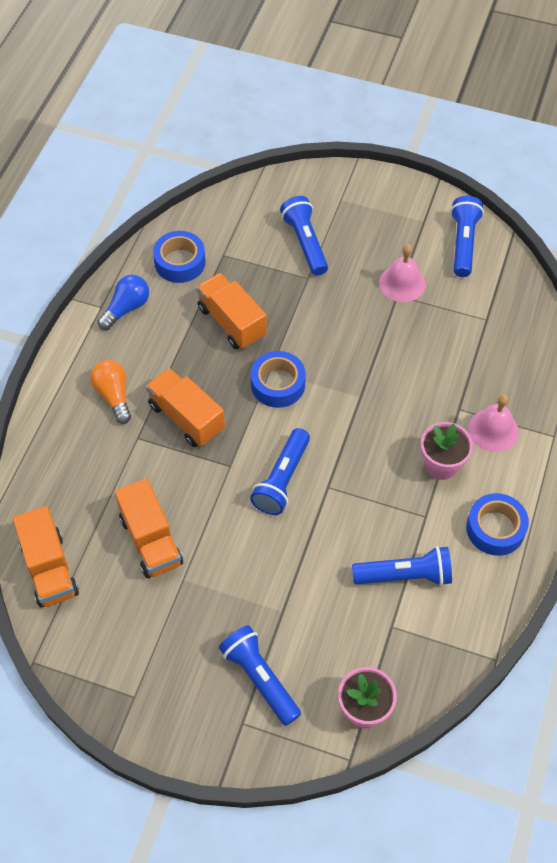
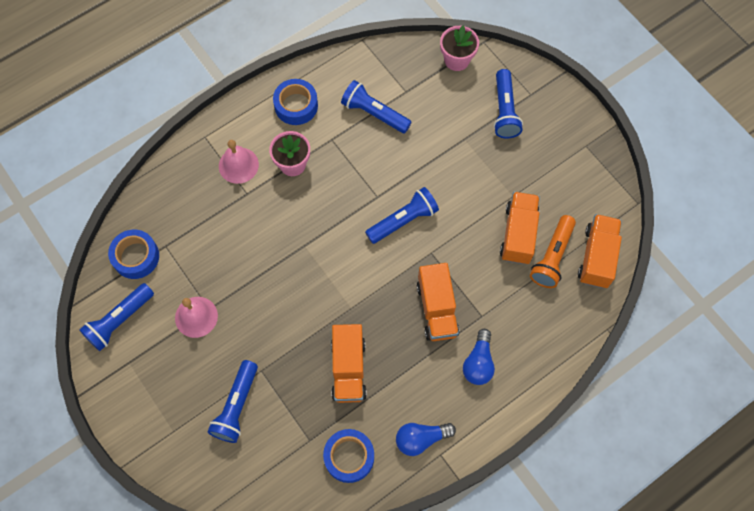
camera: 145 degrees left, 10 degrees up
(99, 539) = (552, 257): none -> orange flashlight
(114, 395) = (478, 363): orange light bulb -> blue light bulb
(278, 384) = (353, 293): blue tape -> blue tape (136, 257)

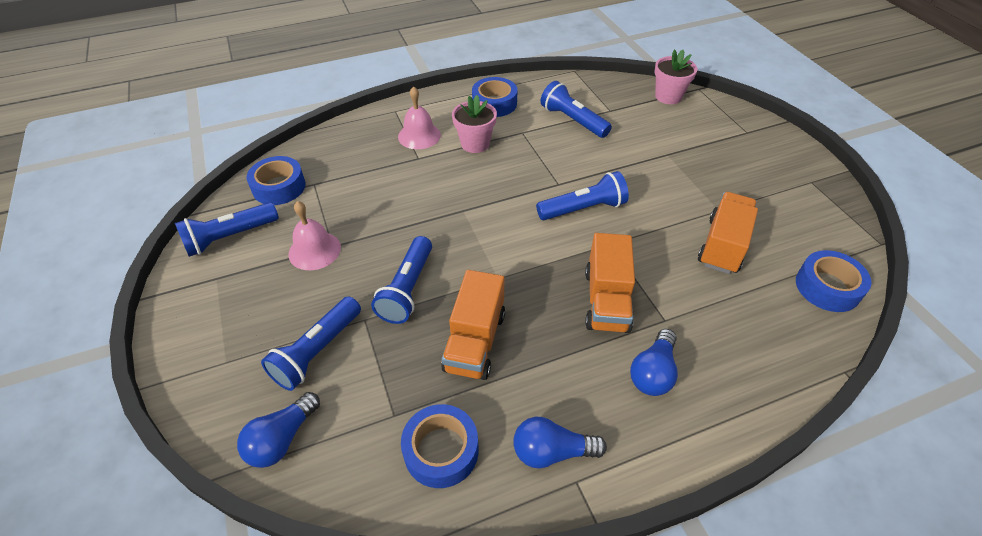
camera: 15 degrees right, 20 degrees down
(240, 477) = (282, 439): none -> blue light bulb
(504, 111) = (716, 140): blue flashlight -> blue flashlight (407, 289)
(552, 257) = (766, 276): orange flashlight -> none
(597, 257) = (827, 287): orange truck -> blue tape

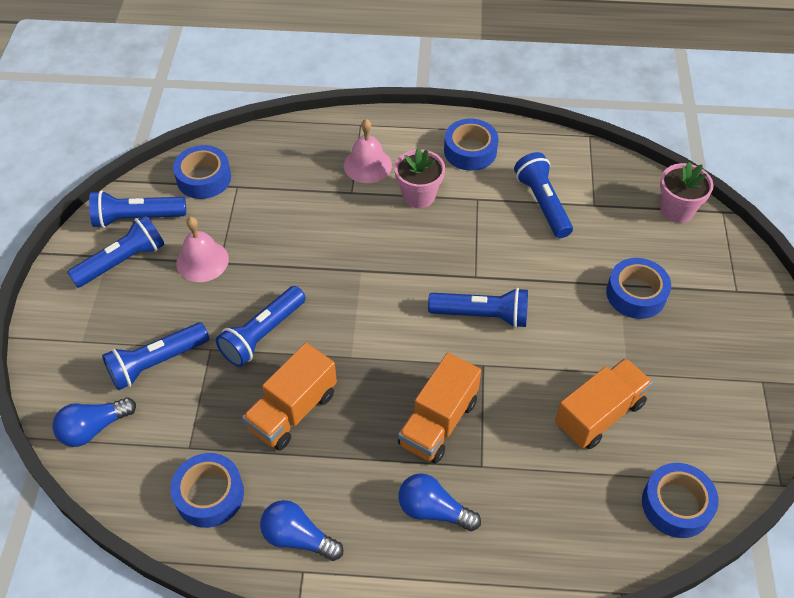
camera: 25 degrees right, 5 degrees up
(234, 277) = (122, 261): none -> blue flashlight
(653, 372) = (433, 510): blue light bulb -> blue light bulb turned 60 degrees clockwise
(683, 156) = (636, 294): none -> blue tape

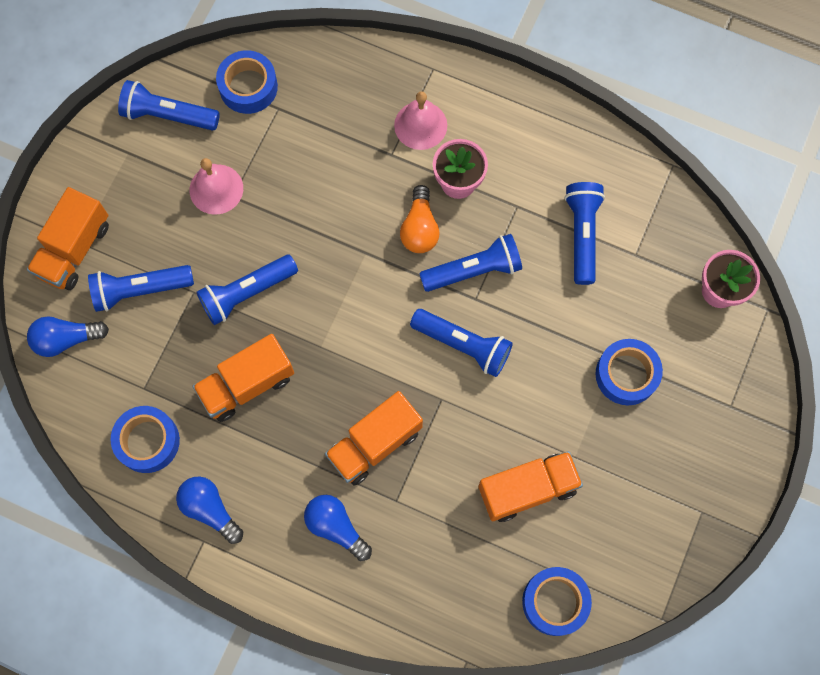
camera: 20 degrees right, 20 degrees up
(79, 348) = (74, 249): none -> orange truck
(122, 261) = (140, 163): blue flashlight -> blue flashlight (474, 270)
(401, 238) = (419, 228): none -> orange light bulb
(470, 151) = (535, 142): blue tape -> none

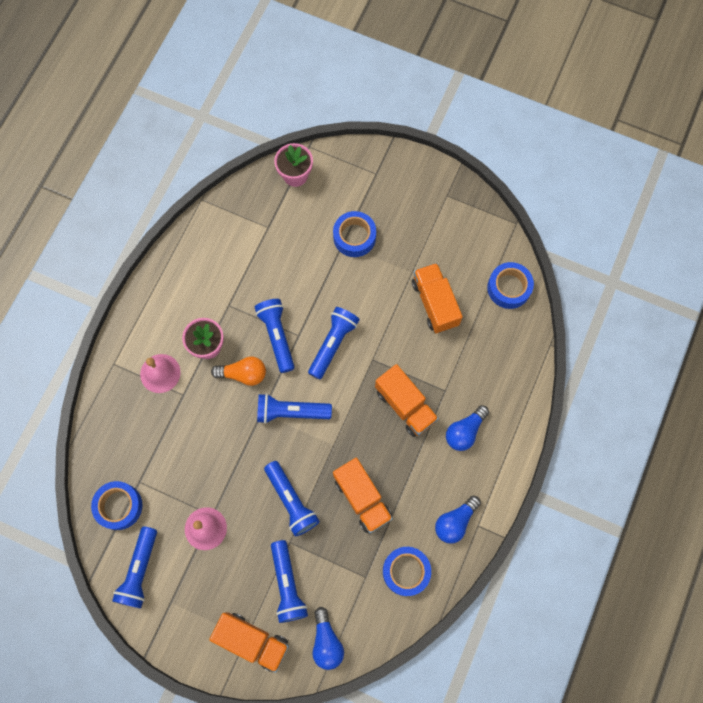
camera: 90 degrees left, 0 degrees up
(582, 235) = (252, 261): blue flashlight -> blue flashlight (291, 412)

